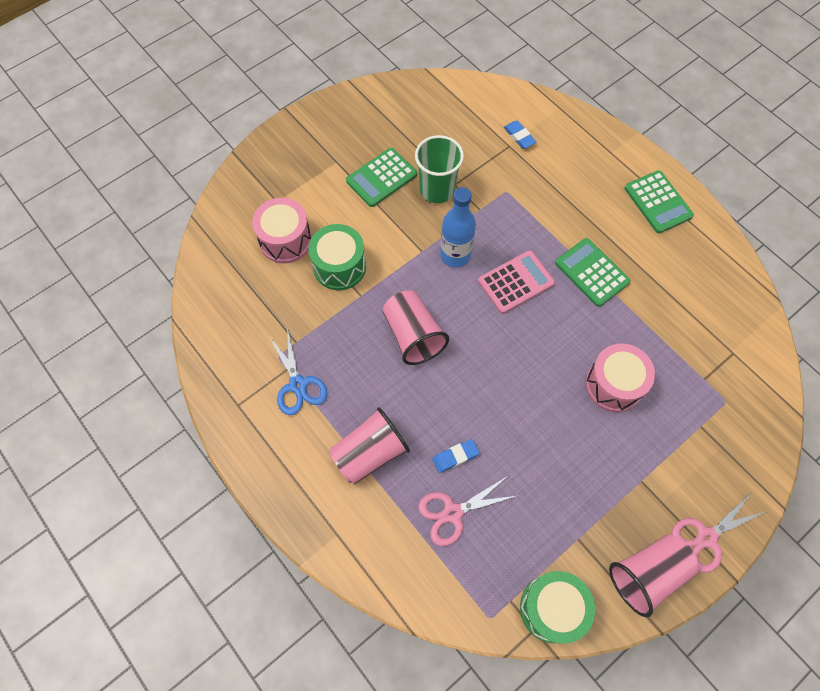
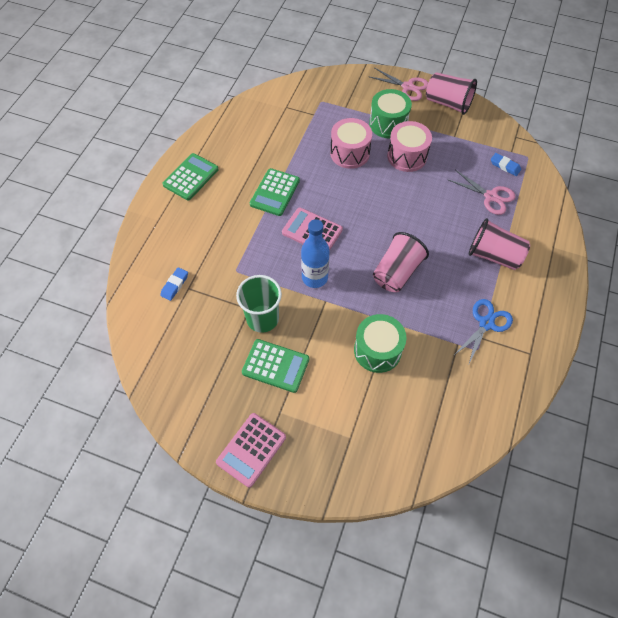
camera: 120 degrees left, 5 degrees down
(285, 240) = (382, 405): pink drum -> pink drum (407, 156)
(319, 128) = (251, 449): none -> pink calculator
(455, 457) = (458, 210): blue eraser -> blue eraser (505, 166)
(552, 608) = (499, 133): green drum -> green drum (388, 124)

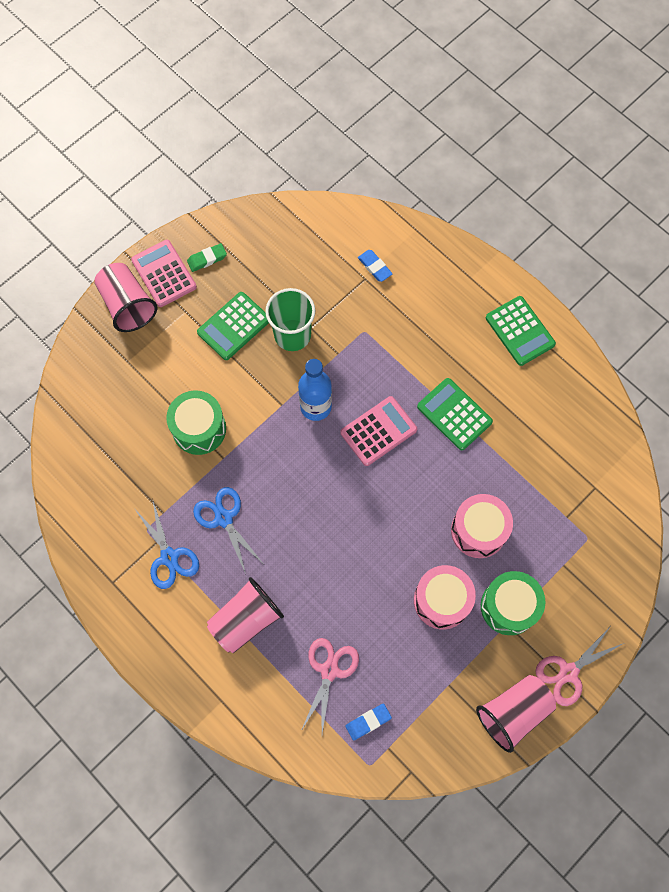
camera: 115 degrees right, 10 degrees up
(220, 418) = (207, 259): none -> green eraser
(396, 272) = (279, 496): pink cup -> pink cup (127, 305)
(435, 300) = (224, 518): none -> blue scissors
(490, 196) = (329, 670): pink scissors -> pink scissors turned 135 degrees clockwise

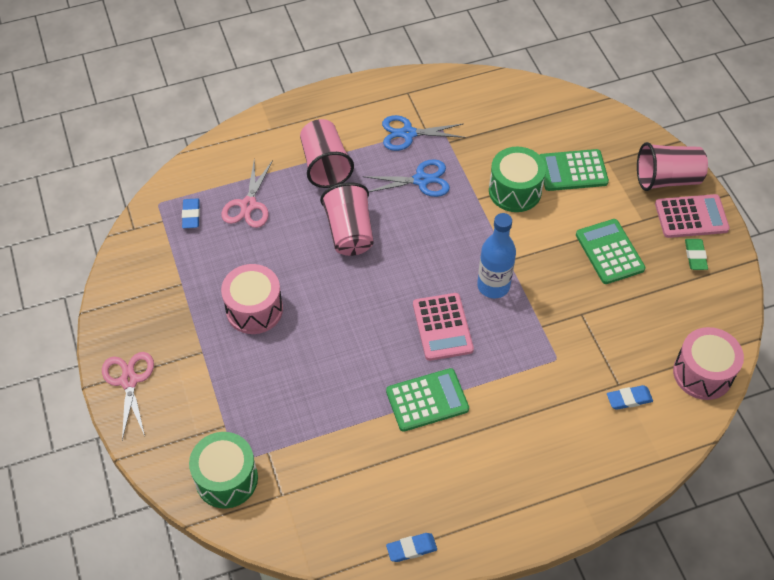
camera: 115 degrees right, 15 degrees down
(292, 335) = (579, 296): green cup -> none
(329, 670) = (248, 205): pink scissors -> pink scissors turned 60 degrees clockwise
(478, 530) = (299, 368): pink drum -> pink drum (702, 373)
(509, 606) = (216, 360): green drum -> green drum (226, 479)
(513, 712) = (127, 321): pink cup -> pink cup (349, 232)
(520, 331) = (491, 508): green calculator -> green calculator (572, 171)
(582, 373) = (411, 548): none -> blue eraser

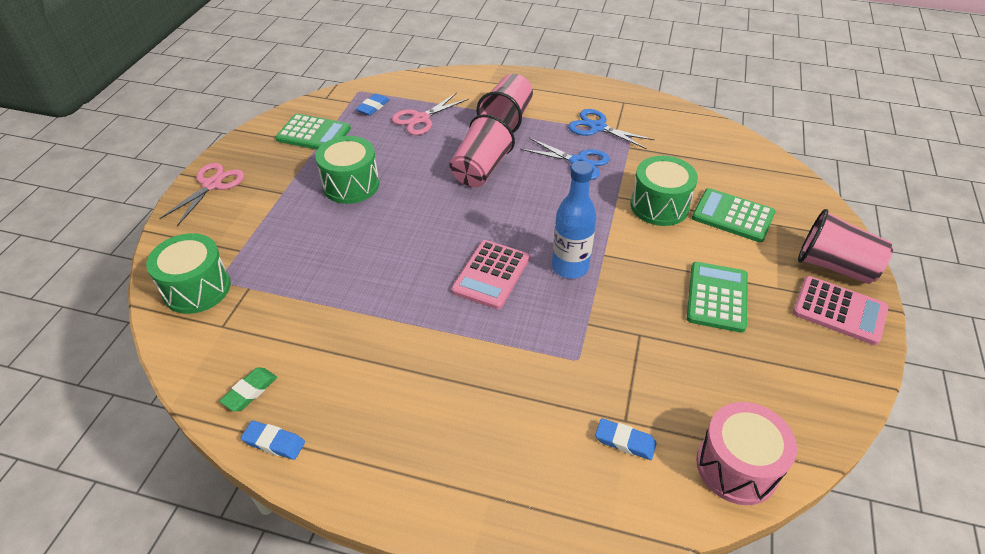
camera: 35 degrees right, 10 degrees down
(254, 309) = (351, 185): pink drum -> green drum
(427, 400) = (418, 324): green calculator -> green calculator (313, 134)
(695, 256) = (817, 348): green eraser -> green eraser (250, 391)

